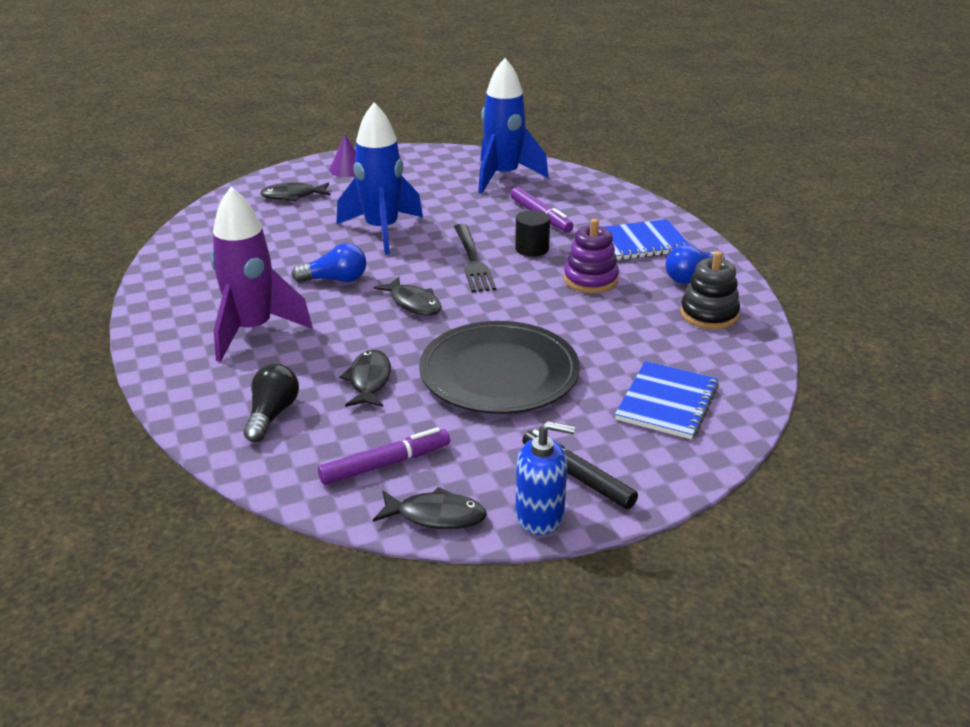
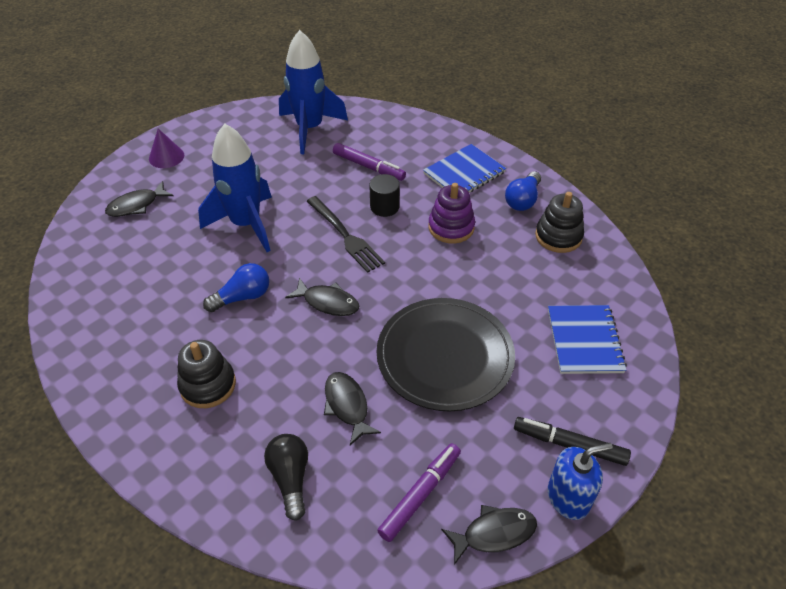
camera: 25 degrees left, 15 degrees up
(253, 331) = (208, 385): purple rocket -> black stacking toy

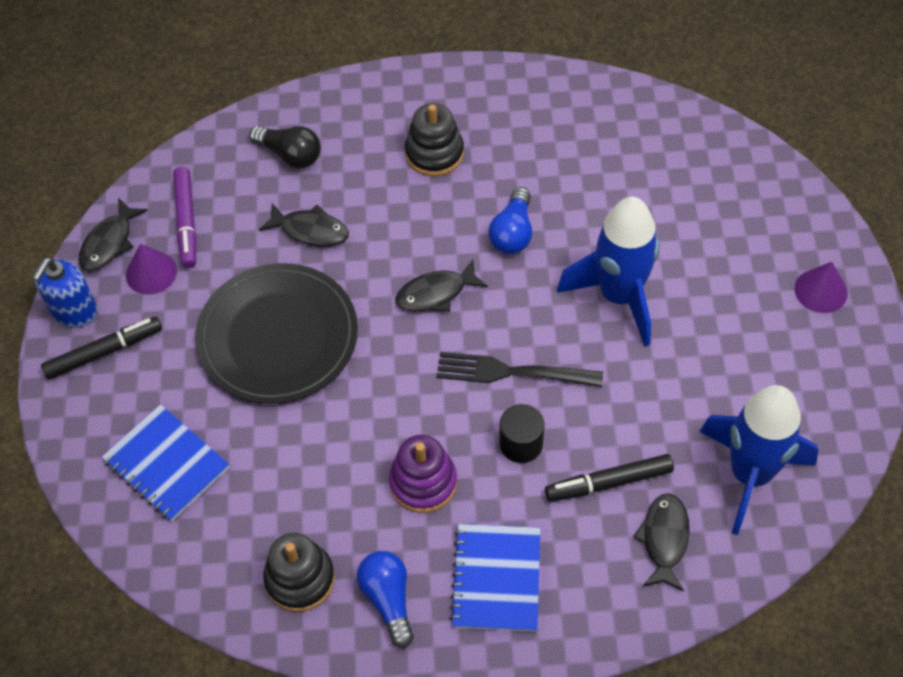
camera: 135 degrees right, 10 degrees up
(136, 205) = (746, 220): black fish -> black fish (664, 539)
(368, 167) = (609, 482): purple marker -> black marker
(484, 476) = (151, 272): none -> purple cone

